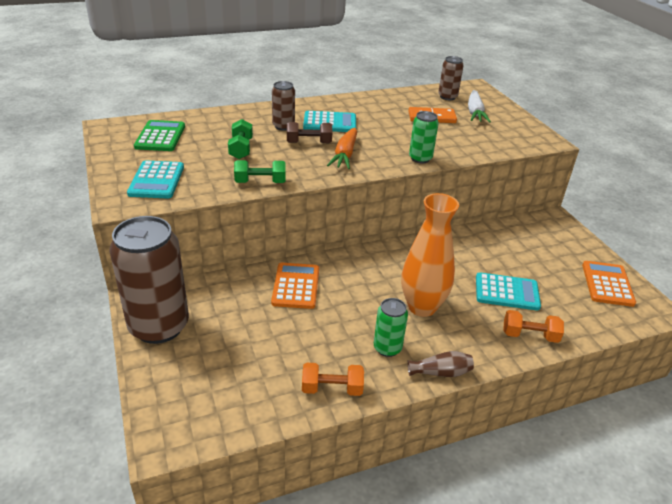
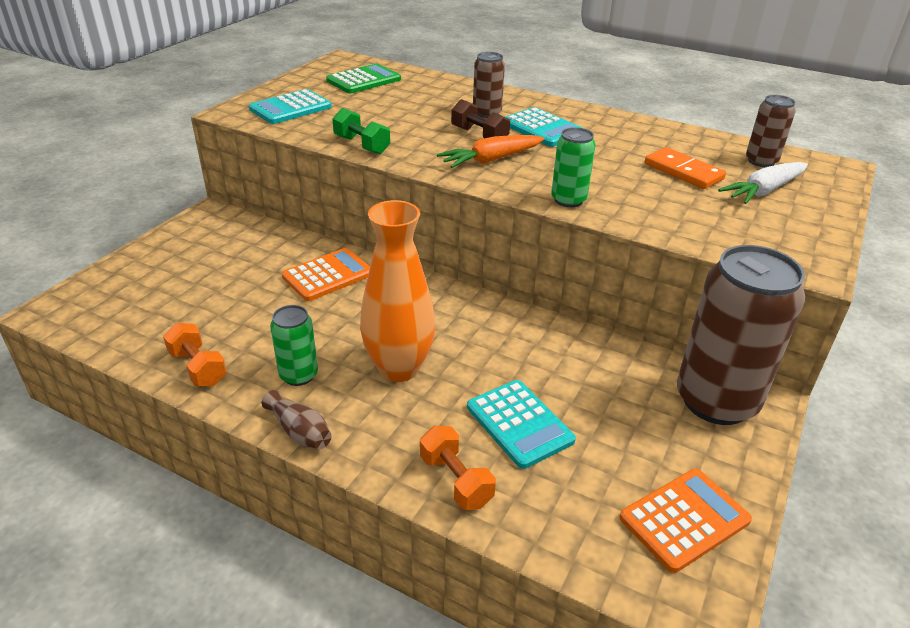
camera: 50 degrees right, 0 degrees up
(159, 326) = (187, 239): brown can -> brown can (716, 401)
(241, 149) = (405, 114): green dumbbell -> none

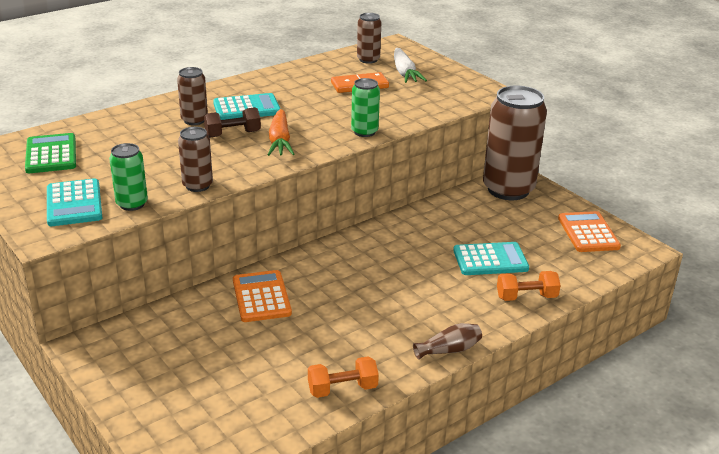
camera: 65 degrees left, 5 degrees down
(299, 375) = (385, 338): green can -> green can (132, 204)
(361, 145) = (197, 185): green dumbbell -> brown can
(399, 368) = (407, 291): orange vase -> none

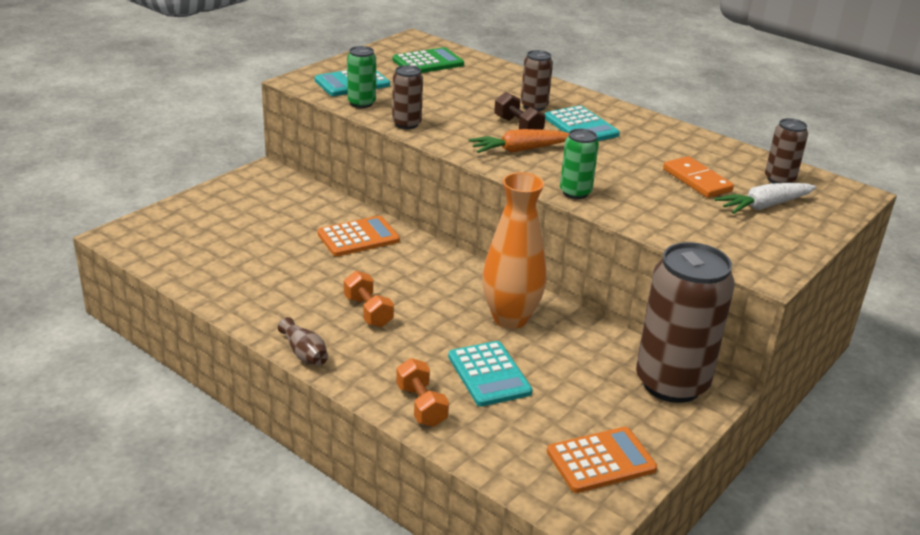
camera: 75 degrees right, 0 degrees up
(342, 389) = (232, 295): orange dumbbell -> orange dumbbell (368, 311)
(418, 237) = (510, 318): none -> orange vase

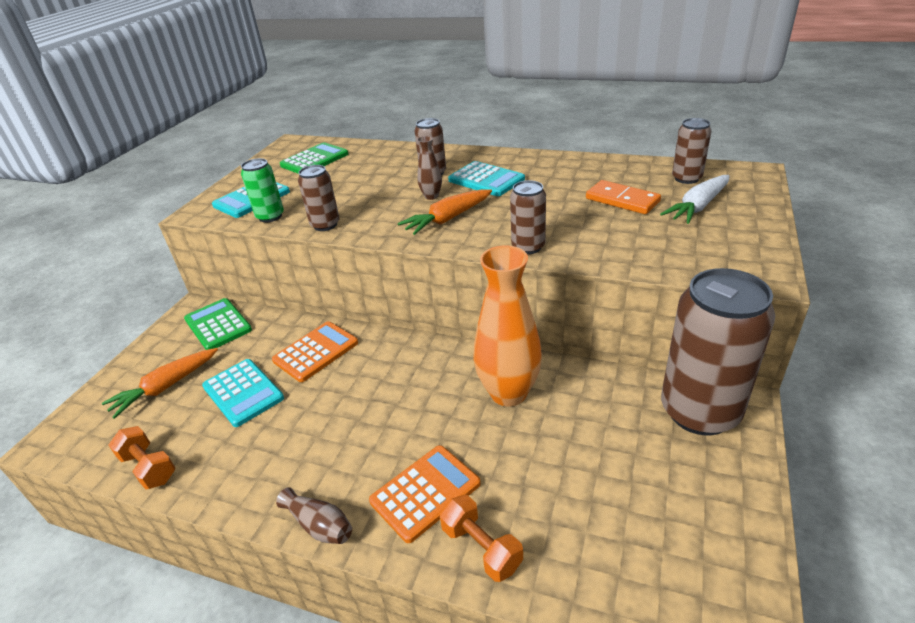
camera: 15 degrees left, 5 degrees up
(220, 225) = (166, 387): none -> orange carrot
(281, 190) = (218, 325): none -> green calculator
(368, 311) = (365, 439): orange dumbbell -> orange dumbbell (149, 467)
(489, 374) = (527, 472): turquoise calculator -> turquoise calculator (243, 392)
(518, 126) = (431, 196): brown dumbbell -> brown vase
(575, 192) = (528, 247): green can -> brown can
(601, 460) = (705, 544): orange calculator -> orange calculator (425, 492)

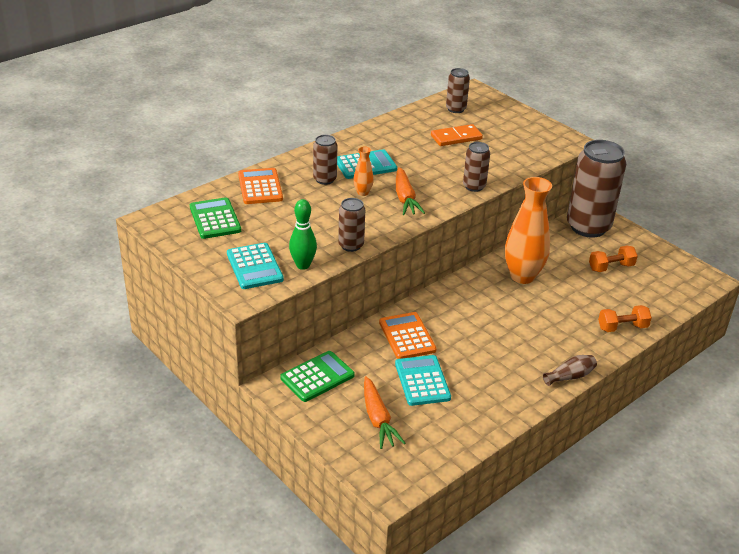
camera: 65 degrees left, 0 degrees up
(149, 467) = (465, 439): orange dumbbell -> orange dumbbell (611, 267)
(218, 325) = (317, 377): green calculator -> green calculator turned 150 degrees clockwise
(243, 392) = (422, 381): turquoise calculator -> turquoise calculator turned 90 degrees counterclockwise
(270, 216) = (303, 265): green can -> green bowling pin
(425, 492) = (574, 332): orange calculator -> orange calculator (260, 187)
(431, 196) = (363, 192): brown vase -> orange vase
(698, 207) = (491, 122): white carrot -> none

